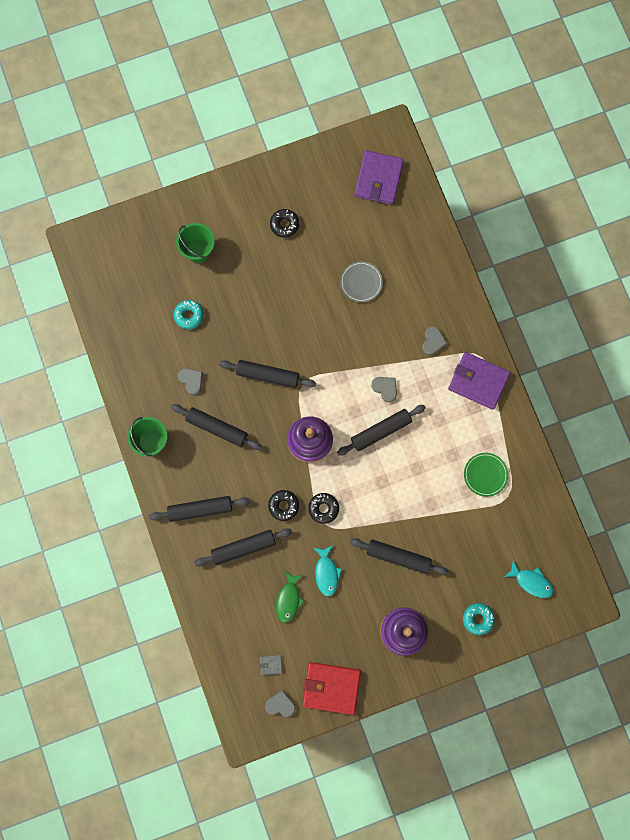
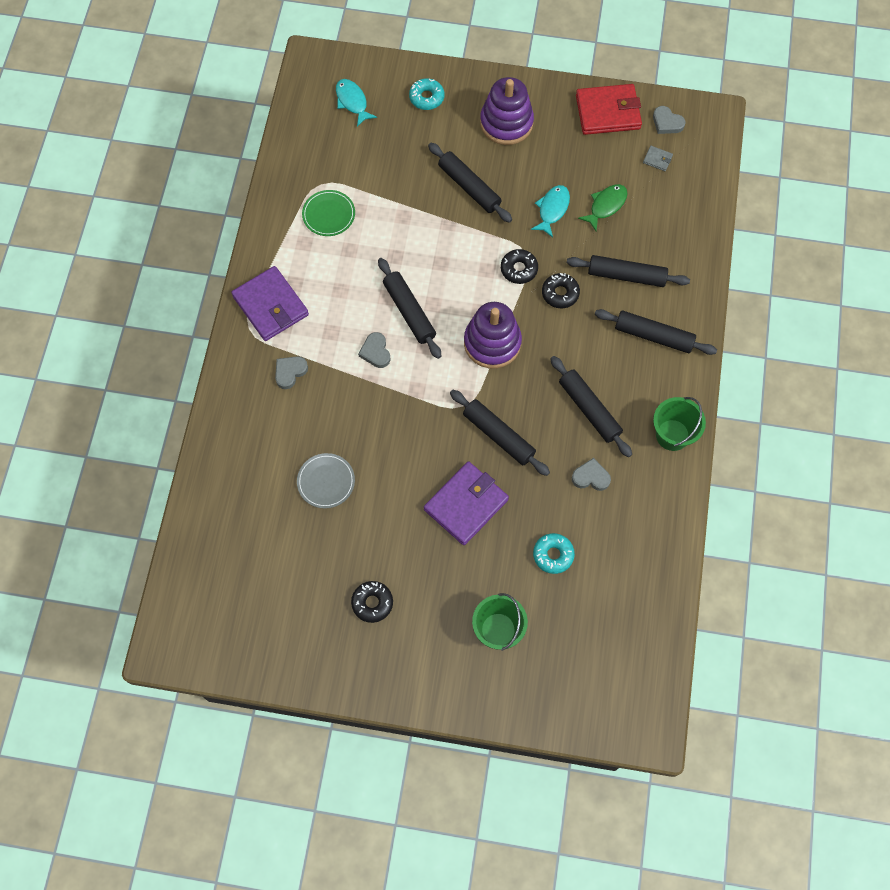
camera: 150 degrees left, 10 degrees down
(191, 381) = (591, 477): grey heart -> grey heart turned 105 degrees clockwise
(331, 687) = (608, 112): red wallet -> red wallet turned 45 degrees counterclockwise
(378, 179) = (222, 595): purple wallet -> purple wallet (466, 504)
(381, 431) = (409, 312): black rolling pin -> black rolling pin turned 60 degrees clockwise

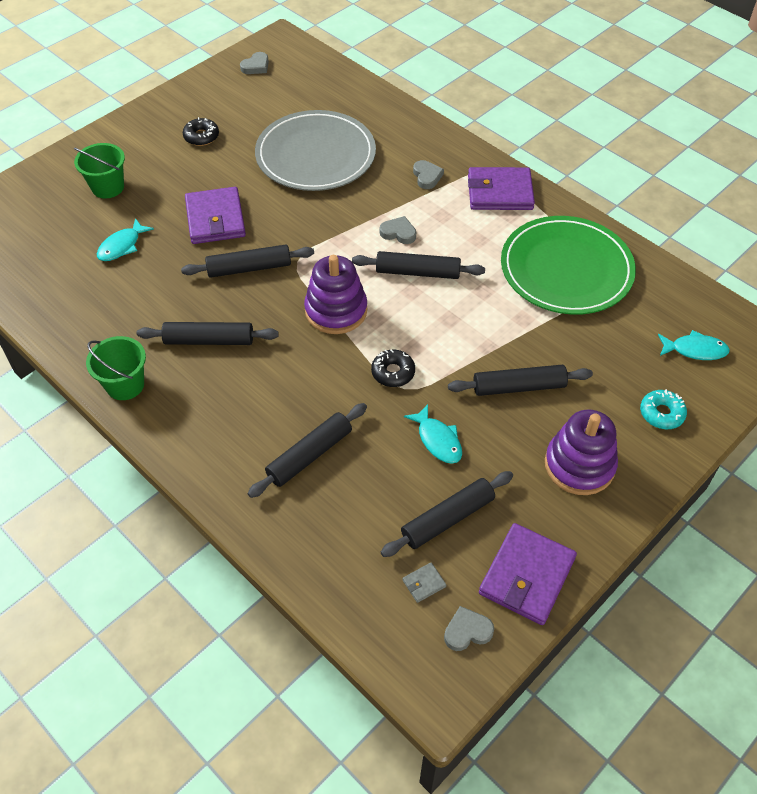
camera: 125 degrees right, 15 degrees down
(326, 481) = (315, 155): grey plate -> grey plate, size x2.28
(328, 214) = (566, 269): green plate -> green plate, size x2.28
(553, 555) = (122, 246): turquoise donut -> turquoise fish
(560, 293) = (339, 389): black donut -> none
(591, 477) = (153, 305): grey heart -> grey heart (256, 66)
(606, 206) = (404, 491): green fish -> none
(608, 112) = (526, 576): red wallet -> purple wallet
(653, 336) = (227, 434): black rolling pin -> black rolling pin (447, 518)

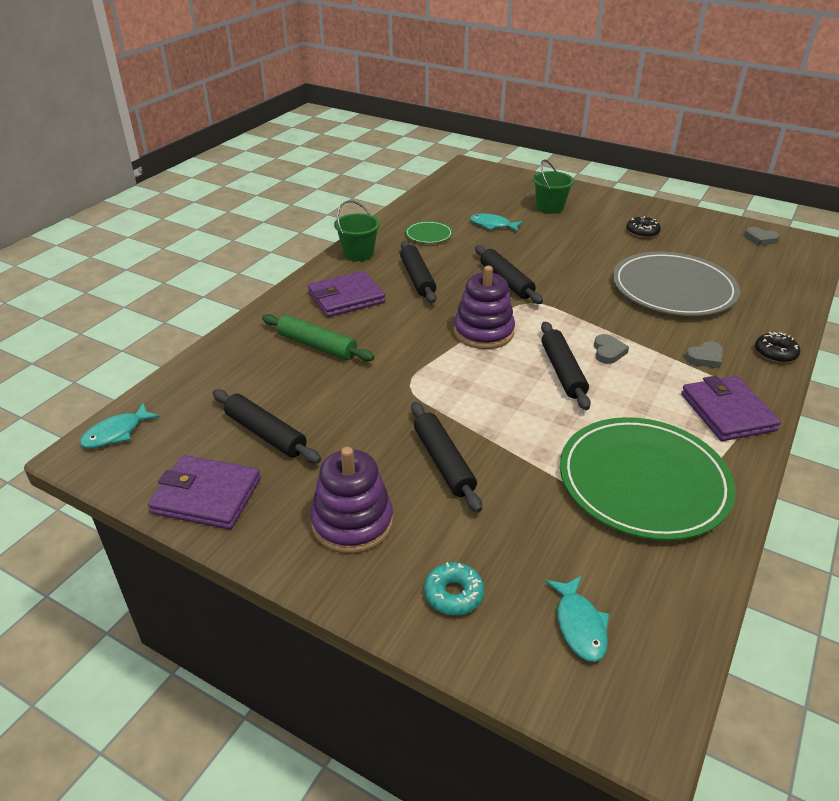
camera: 75 degrees right, 15 degrees down
(112, 308) = (428, 234): none -> green plate
(215, 219) = (551, 256): purple wallet -> purple wallet (346, 298)
(309, 455) = (317, 345): black rolling pin -> green rolling pin
(393, 372) = (425, 376): black donut -> black donut (775, 353)
(424, 583) = (194, 429): grey wallet -> none
(438, 440) = (355, 415): turquoise fish -> turquoise fish (116, 433)
(467, 631) = (145, 462): grey heart -> none

